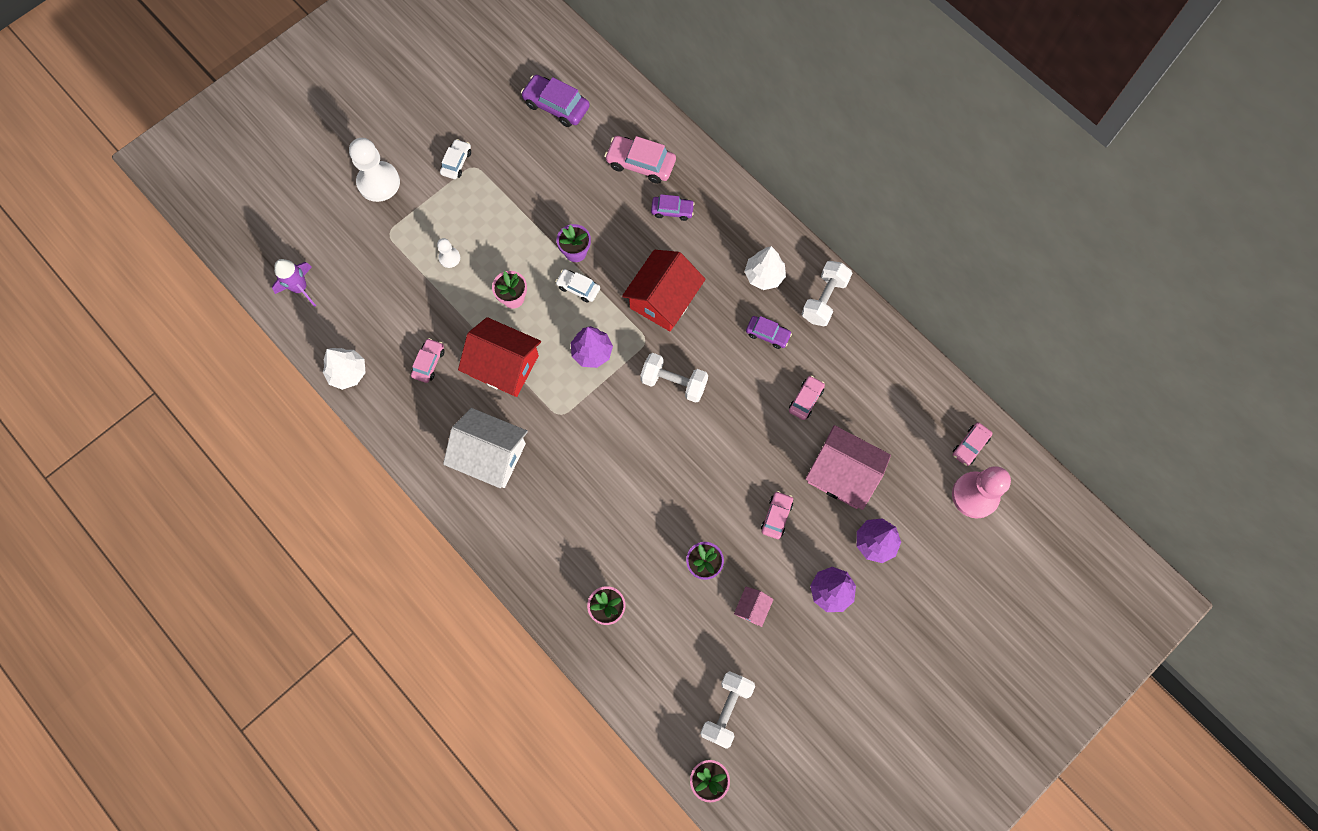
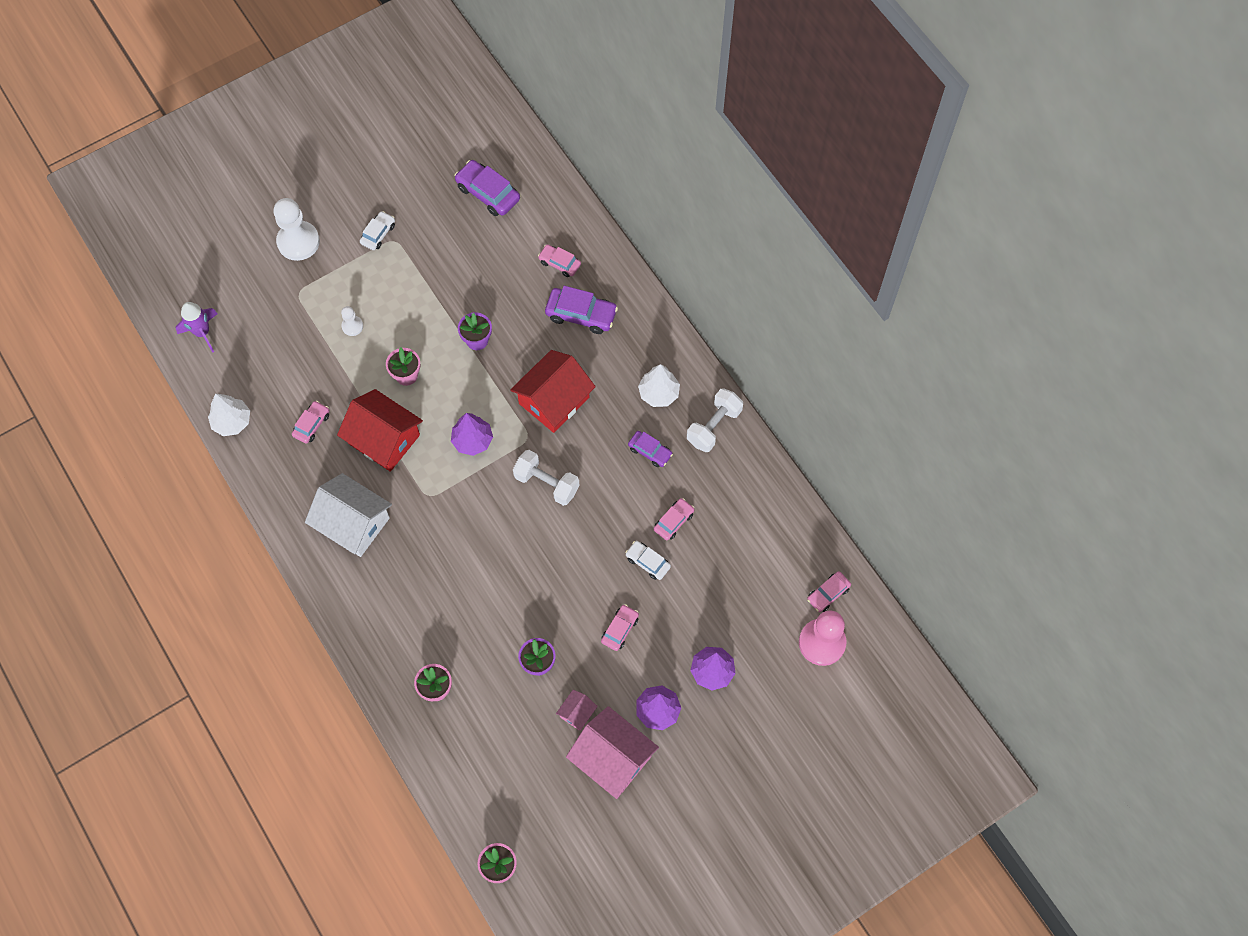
camera: 10 degrees right, 5 degrees down
(578, 288) = (472, 376): white car -> white car (647, 562)
(640, 164) = (559, 263): pink car -> pink car, size x0.61
(672, 210) = (581, 314): purple car -> purple car, size x1.63
(726, 709) = (531, 805): white dumbbell -> none
(842, 474) = (694, 600): pink house -> pink house (612, 758)

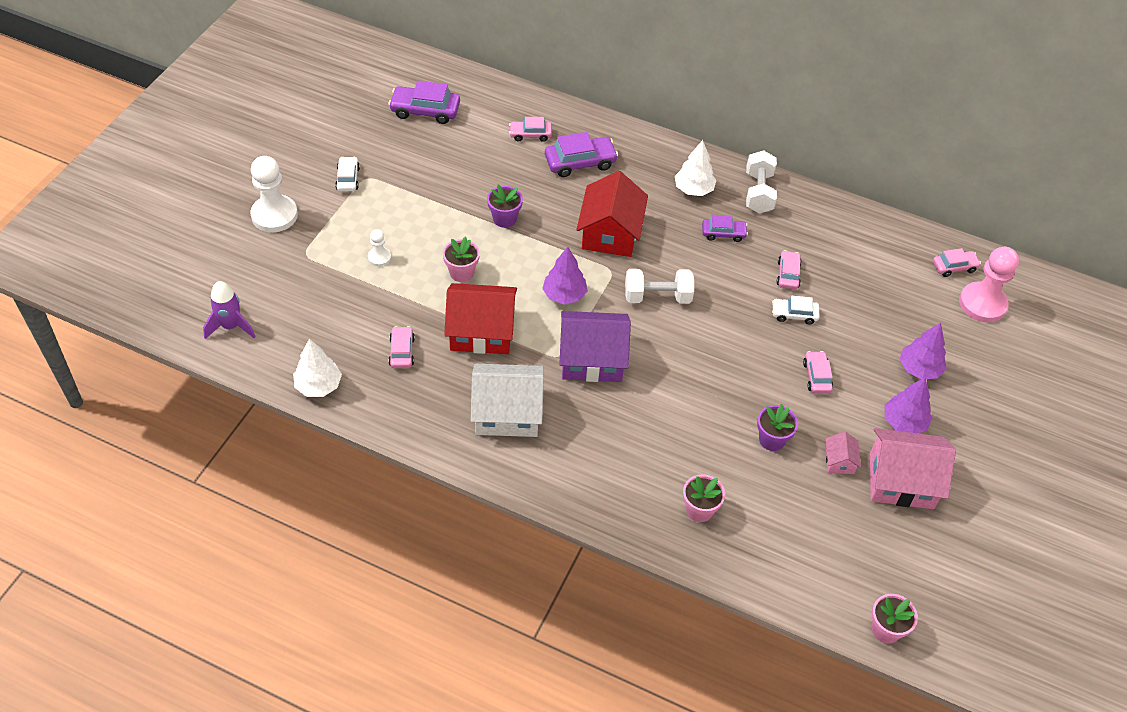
camera: 35 degrees left, 15 degrees down
(451, 512) = (592, 359): none -> purple house
(828, 594) = (954, 267): pink car -> pink car turned 120 degrees counterclockwise

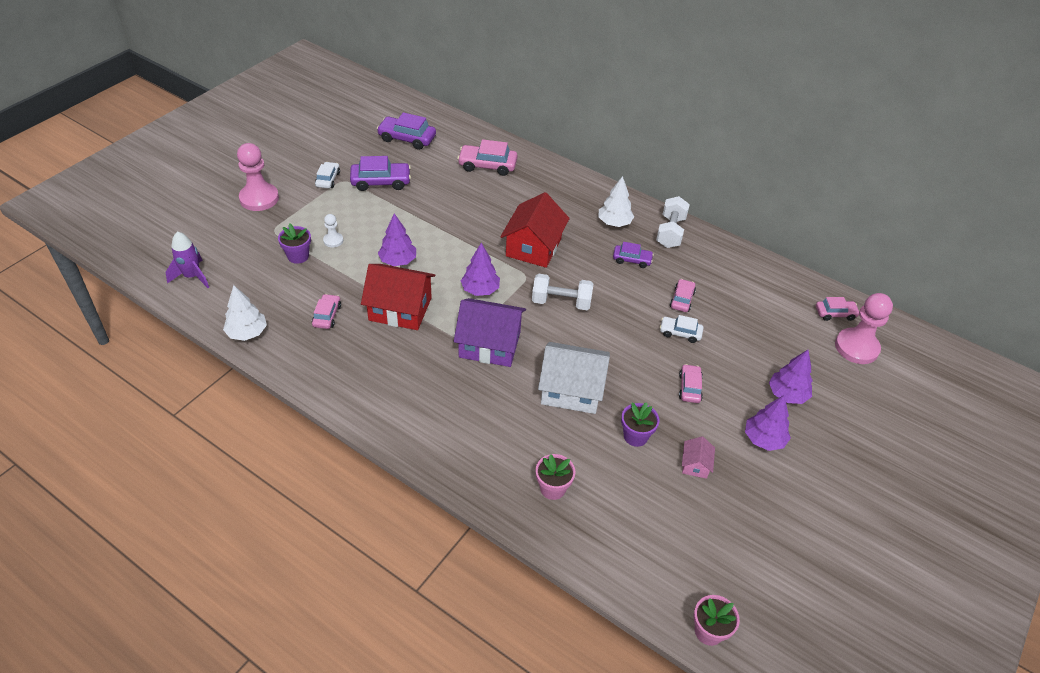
camera: 10 degrees right, 5 degrees down
(274, 215) = (259, 198): white pawn -> pink pawn
(461, 273) = (398, 261): pink flower pot -> purple tree
(504, 219) = (447, 225): purple flower pot -> purple flower pot (298, 256)
(507, 413) = (402, 378): white house -> white house (571, 390)
(530, 134) = (487, 165): pink car -> pink car, size x1.63
(580, 162) = (523, 191): purple car -> purple car (381, 182)
(901, 481) = (751, 491): pink house -> none

